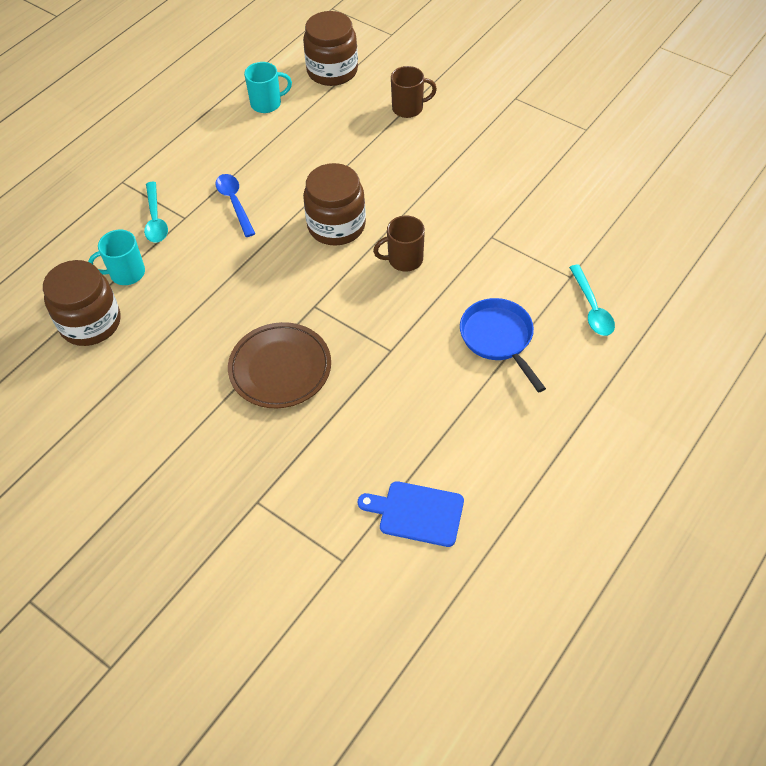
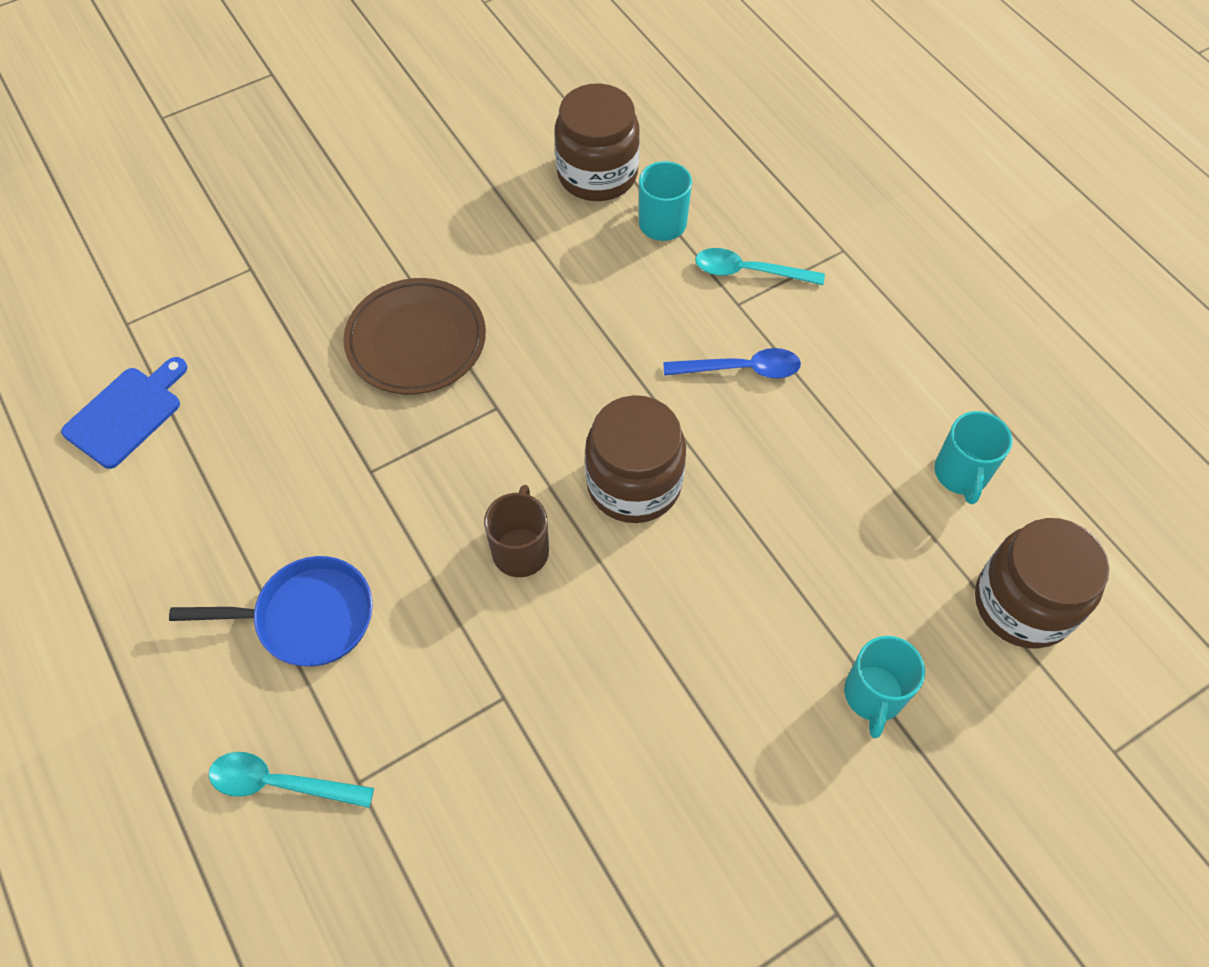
camera: 110 degrees right, 5 degrees up
(408, 108) = (873, 695): brown mug -> turquoise mug

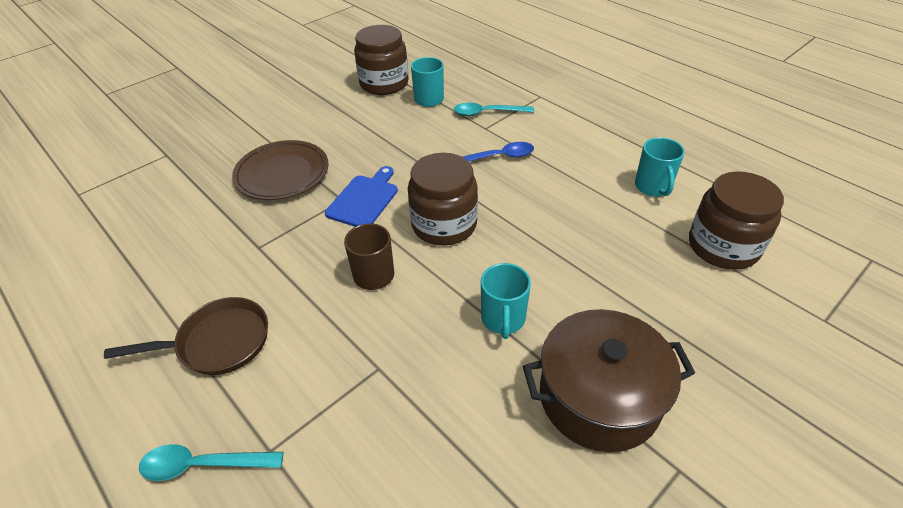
camera: 10 degrees left, 15 degrees down
(126, 414) = (76, 242): blue cutting board -> blue cutting board (364, 199)
(307, 617) = (218, 342): blue pan -> brown pan
(771, 798) = (599, 397): none -> brown pot
(873, 695) = (647, 316): turquoise mug -> turquoise mug (503, 319)

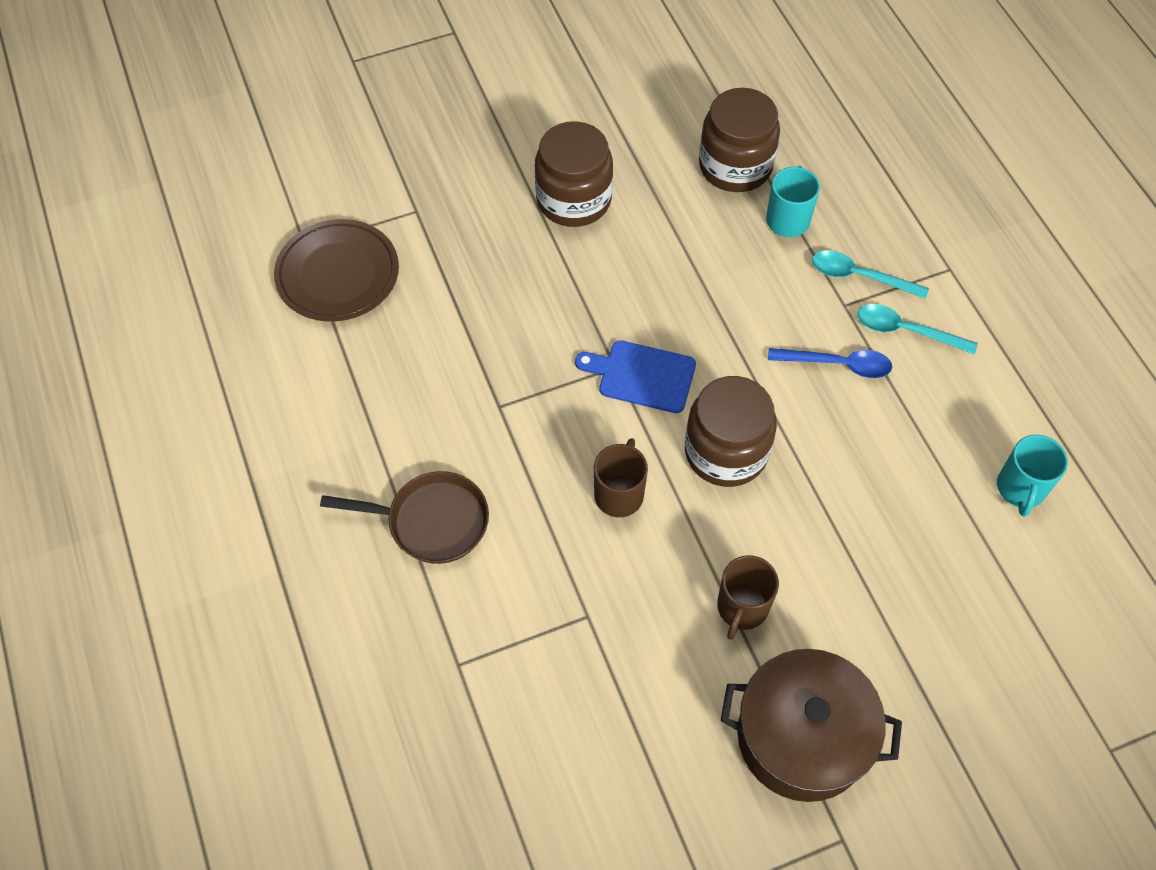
camera: 20 degrees right, 15 degrees up
(203, 465) = (394, 654): turquoise spoon -> turquoise spoon (906, 331)
(282, 174) = (553, 296): brown plate -> brown plate (338, 274)
(364, 199) = (642, 376): blue cutting board -> blue cutting board turned 120 degrees counterclockwise
(503, 319) = (742, 608): turquoise mug -> brown mug
(723, 246) = (1054, 610): brown jar -> brown jar (574, 199)

